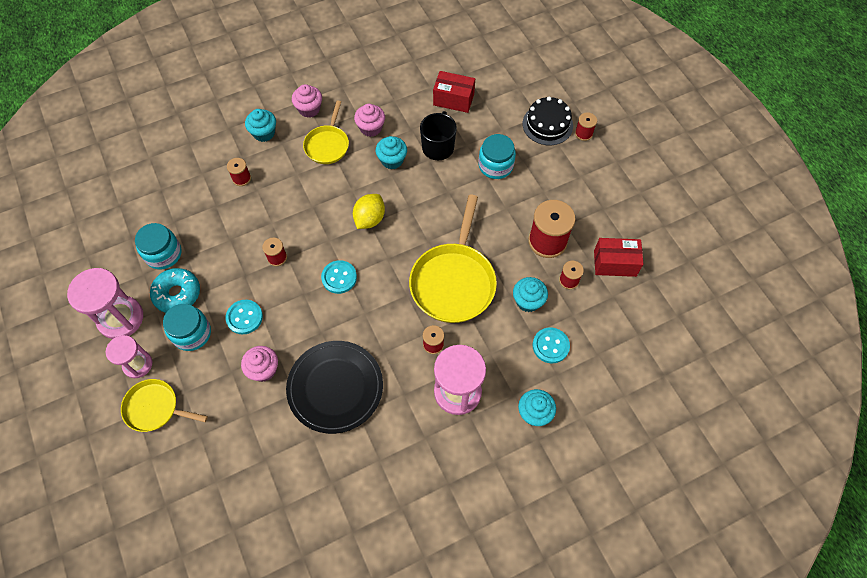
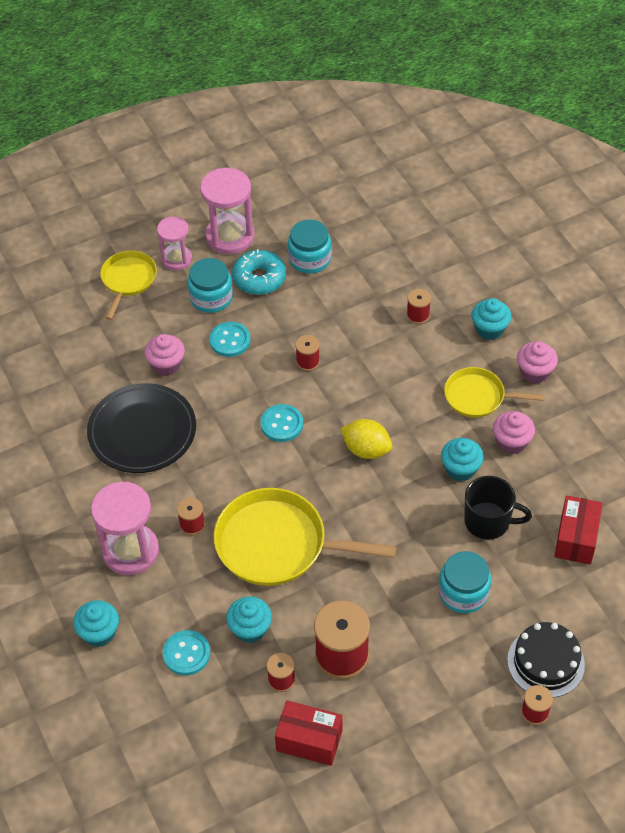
camera: 90 degrees right, 10 degrees down
(615, 263) = (309, 740): red box -> red box turned 75 degrees counterclockwise

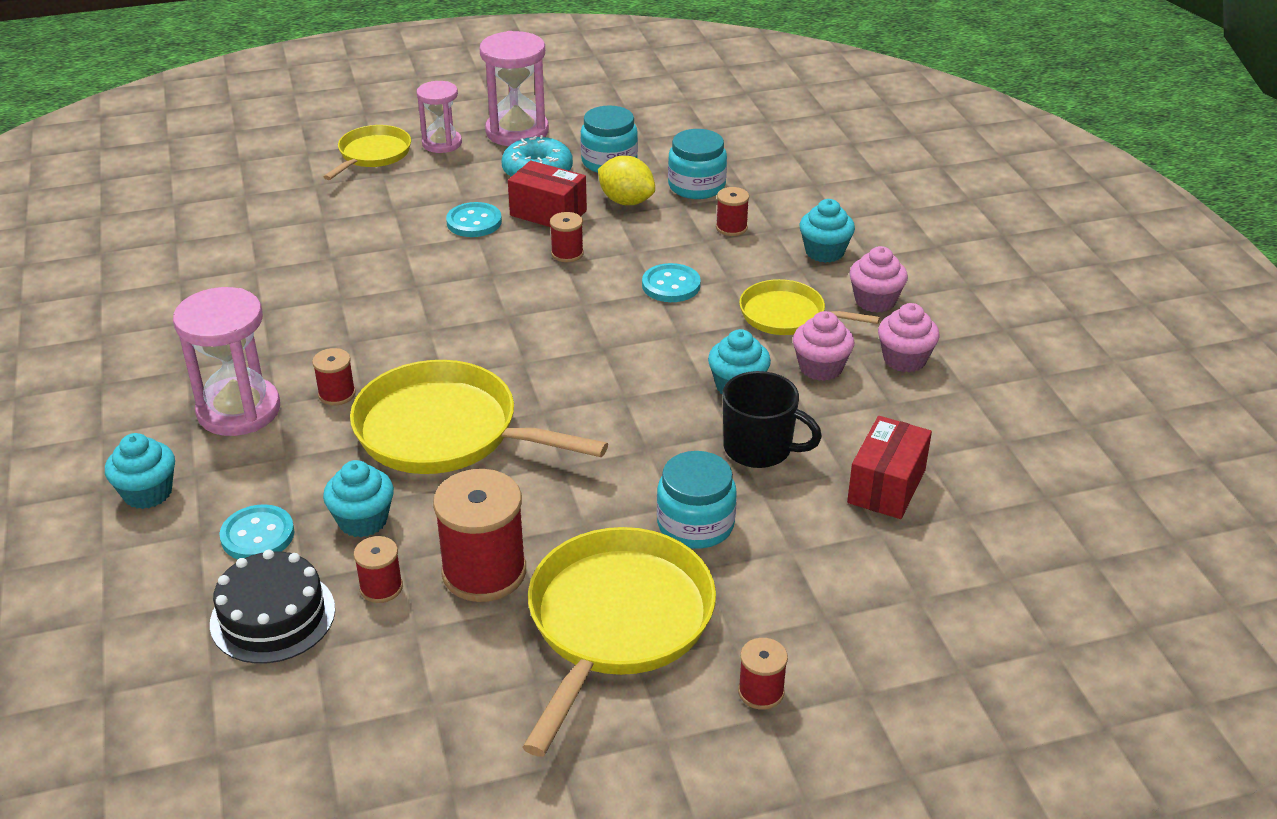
camera: 10 degrees right, 15 degrees down
(142, 431) = (318, 292): black plate -> none
(166, 365) = (382, 234): pink cupcake -> pink cupcake (904, 359)
(211, 297) = (468, 181): turquoise jar -> turquoise jar (696, 186)
(282, 424) = (506, 309): turquoise button -> turquoise button (671, 285)
(309, 740) = (389, 671): red box -> red box (548, 213)
(366, 450) = (611, 349): yellow lemon -> yellow lemon (626, 201)
(435, 678) = (616, 623): none -> yellow pan
(545, 662) = (797, 629): black cake -> black cake (273, 616)

